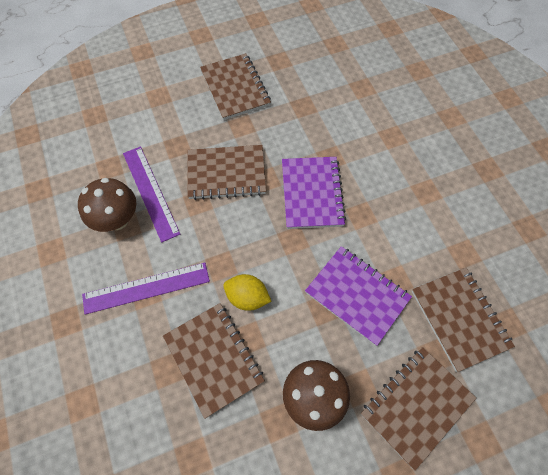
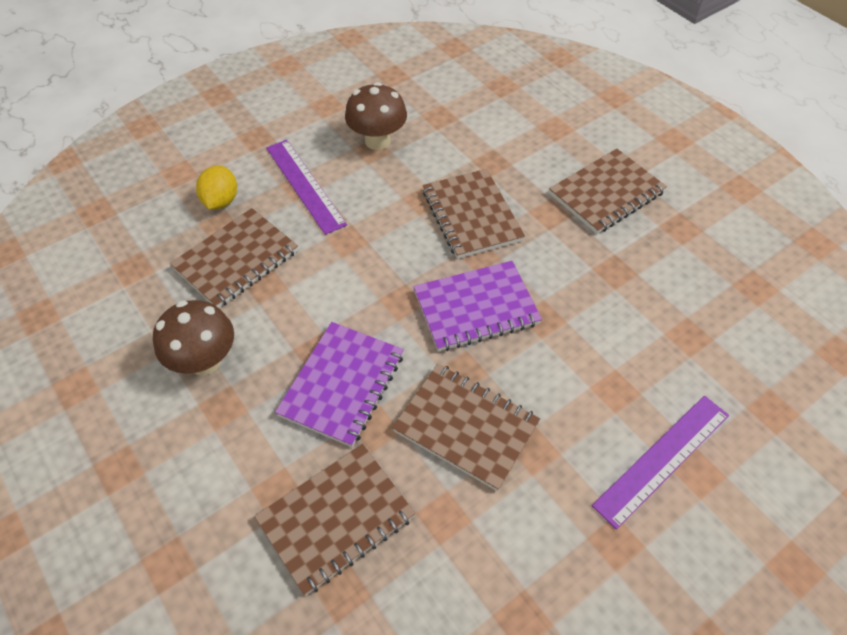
camera: 75 degrees right, 10 degrees down
(150, 192) = (420, 157): purple ruler -> purple ruler (662, 459)
(247, 297) = (313, 273): yellow lemon -> yellow lemon (221, 201)
(416, 406) = (206, 475): brown notebook -> brown notebook (466, 427)

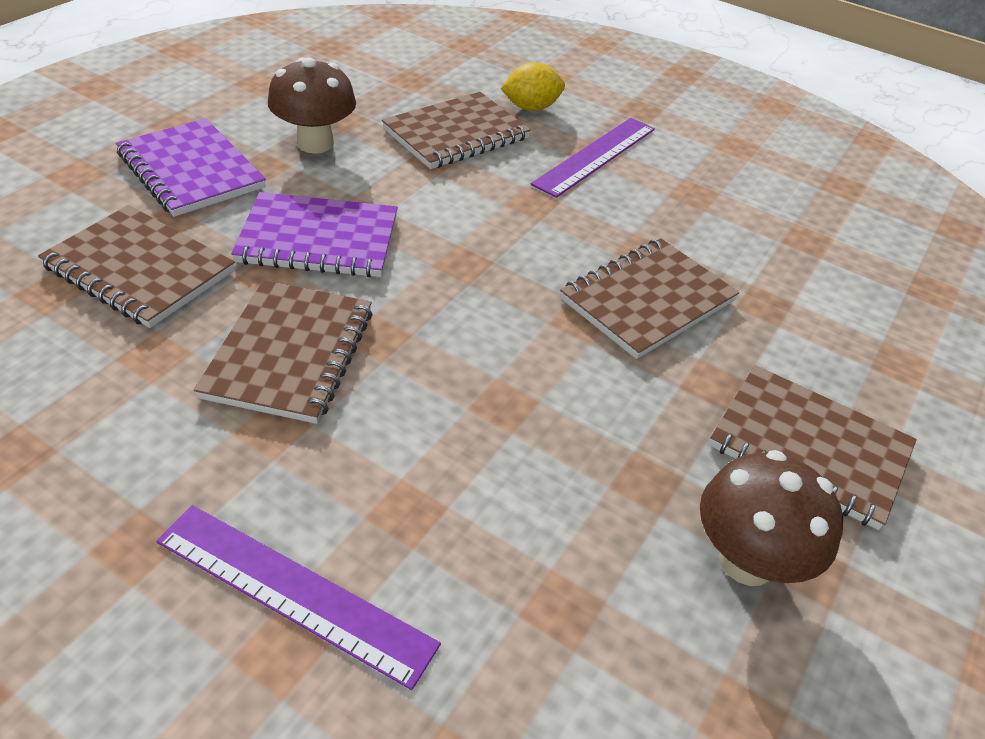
camera: 65 degrees right, 10 degrees down
(236, 260) = (456, 134): brown notebook -> brown notebook turned 60 degrees counterclockwise
(377, 141) = (713, 195): brown mushroom -> brown mushroom (746, 561)
(476, 308) = (487, 331): purple notebook -> purple notebook (191, 171)

